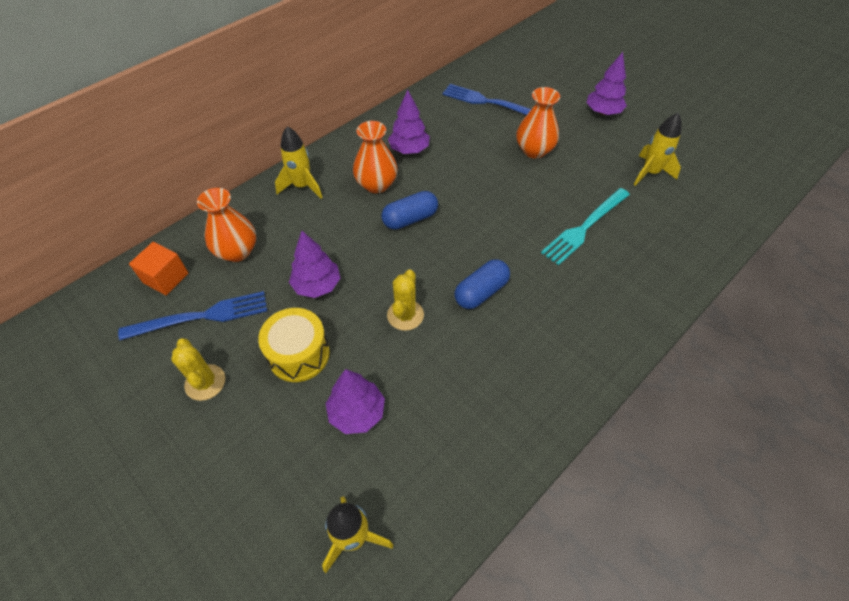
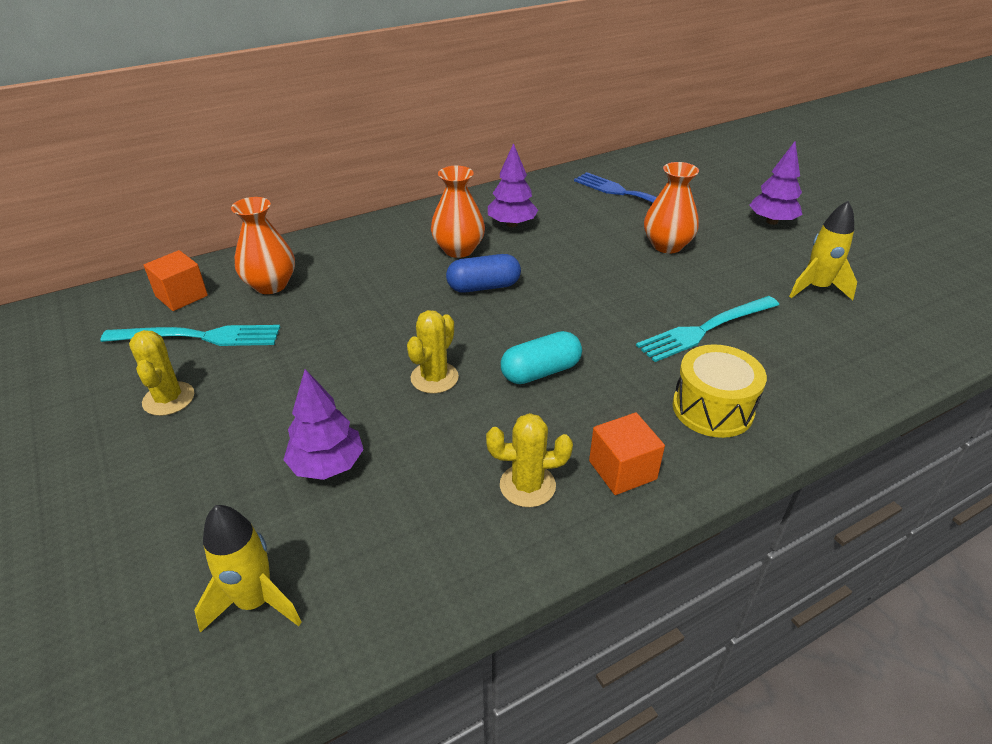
camera: 15 degrees right, 15 degrees down
(201, 316) = (199, 337): blue fork -> turquoise fork
(299, 354) = (288, 392): yellow drum -> yellow drum (712, 408)
(302, 186) = (373, 239): yellow rocket -> none
(317, 285) = (343, 331): purple tree -> none
(481, 292) = (540, 372): blue capsule -> turquoise capsule
(506, 394) = (527, 485): none -> yellow cactus
(565, 365) = (622, 470): none -> orange cube

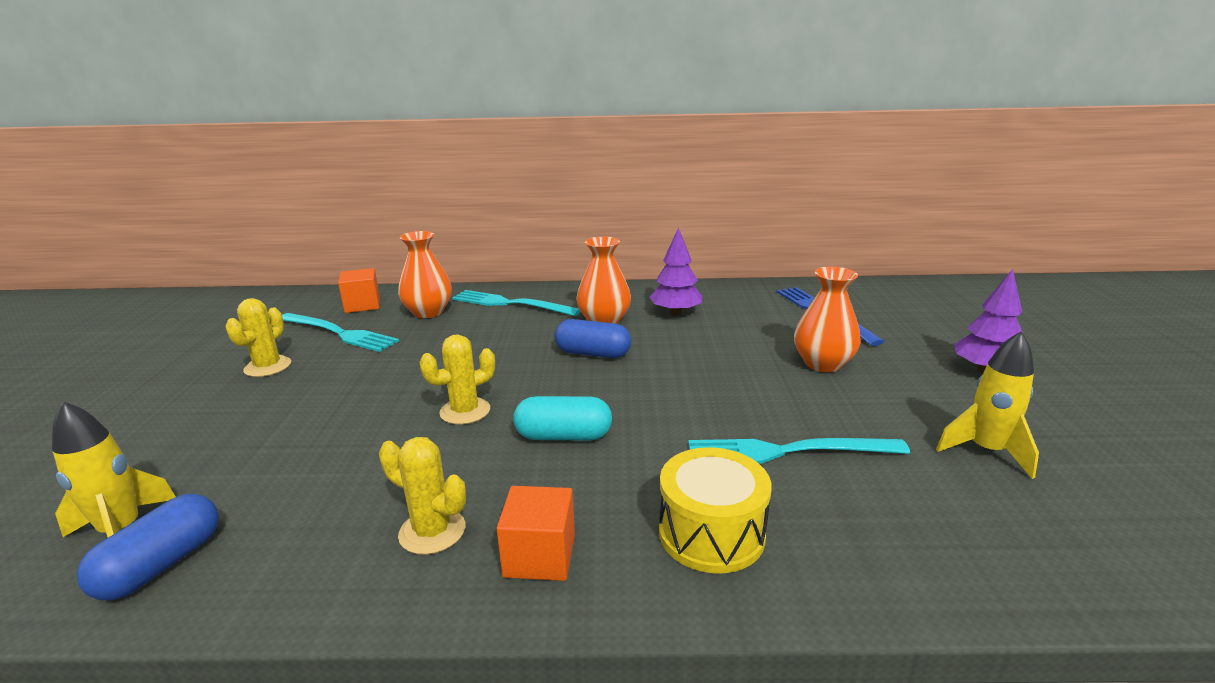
camera: 30 degrees right, 15 degrees down
(327, 465) = (302, 449): purple tree -> none
(337, 607) = (161, 565): none -> blue capsule
(347, 253) = (510, 304): none -> turquoise fork

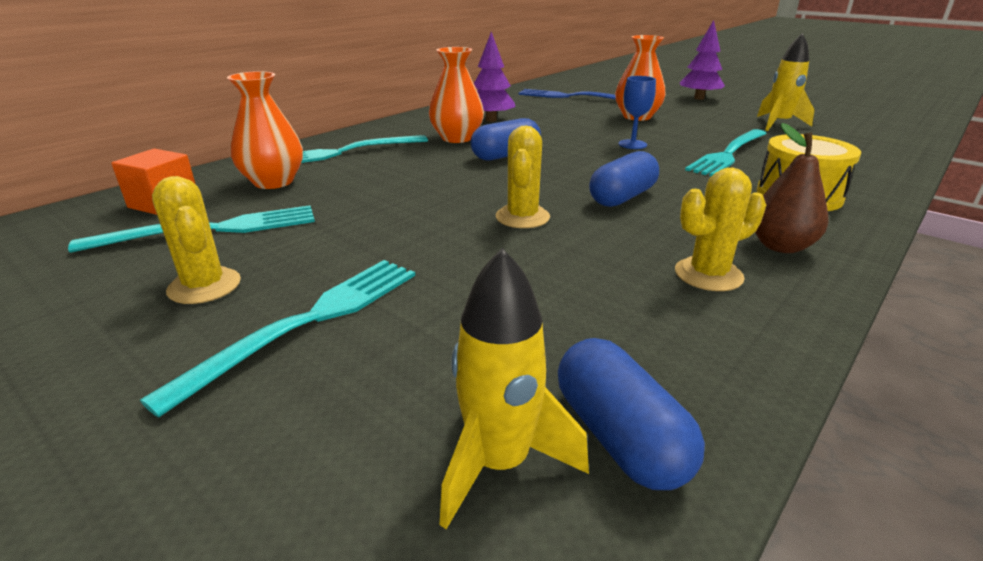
camera: 50 degrees left, 5 degrees up
(245, 412) = (309, 322): none -> turquoise fork
(540, 556) = (780, 246): orange cube -> brown pear
(563, 436) = (622, 197): turquoise capsule -> blue capsule
(722, 392) = (632, 144): none -> blue goblet

